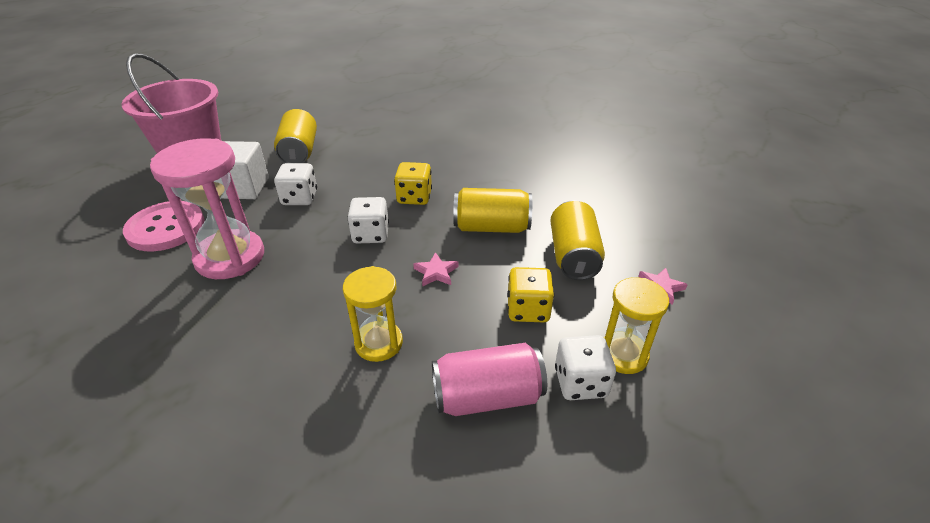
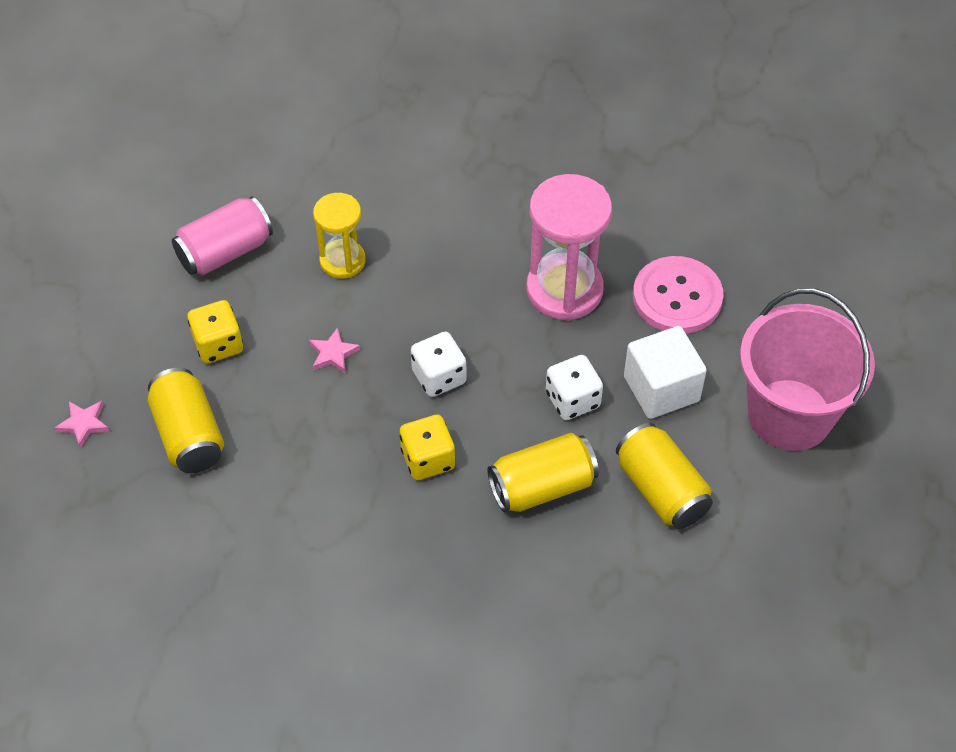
camera: 155 degrees right, 15 degrees up
(491, 227) = (302, 444): yellow can -> yellow can (542, 487)
(580, 382) = (150, 291): white dice -> none
(623, 355) = (116, 330): yellow hourglass -> none

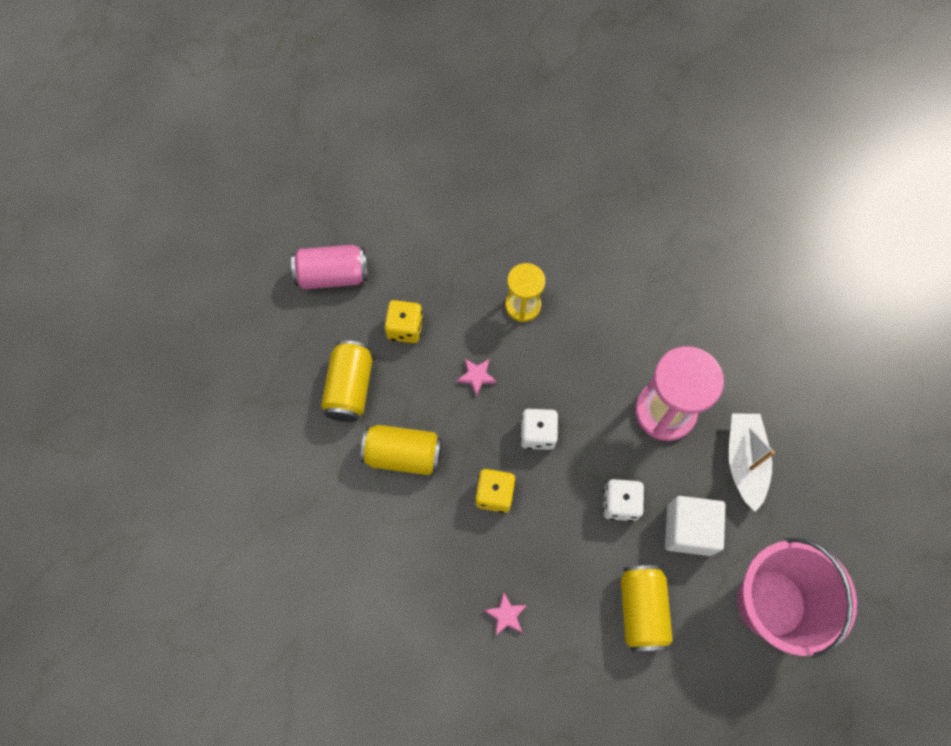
camera: 30 degrees right, 15 degrees up
(84, 424) = (289, 342): pink star -> pink star (506, 615)
(225, 252) = (448, 257): pink can -> pink can (332, 275)
(542, 487) = (560, 560): yellow can -> yellow can (403, 454)
(677, 297) = (744, 461): pink button -> white boat

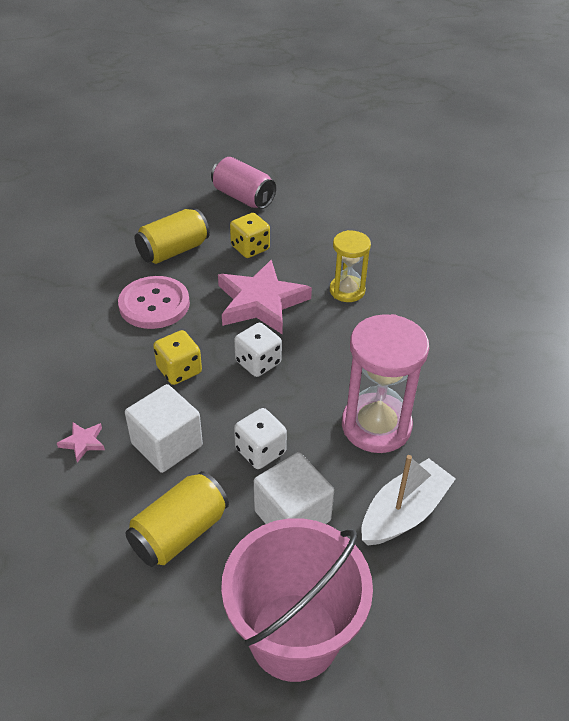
camera: 45 degrees right, 25 degrees down
(403, 454) = (154, 304): yellow can -> pink button
(476, 376) = (261, 302): pink star -> pink star, size x2.44
(559, 559) = (167, 444): none -> white cube

